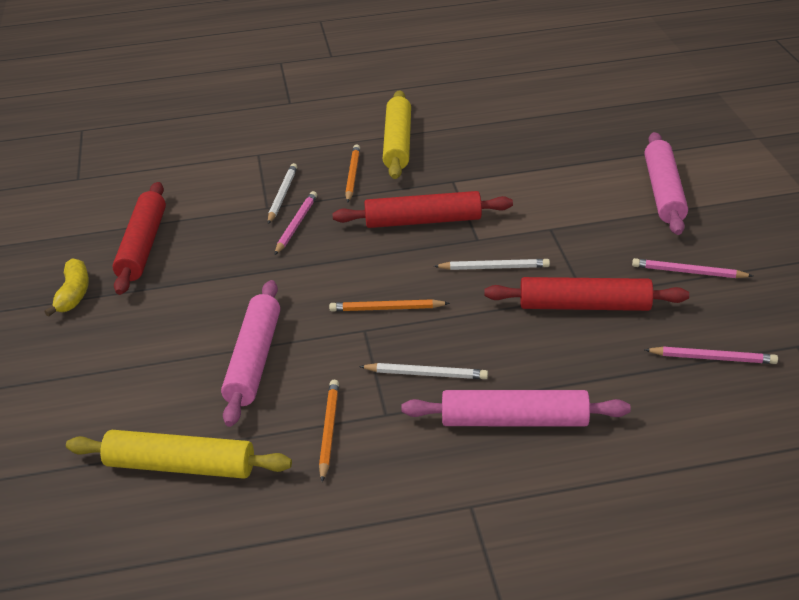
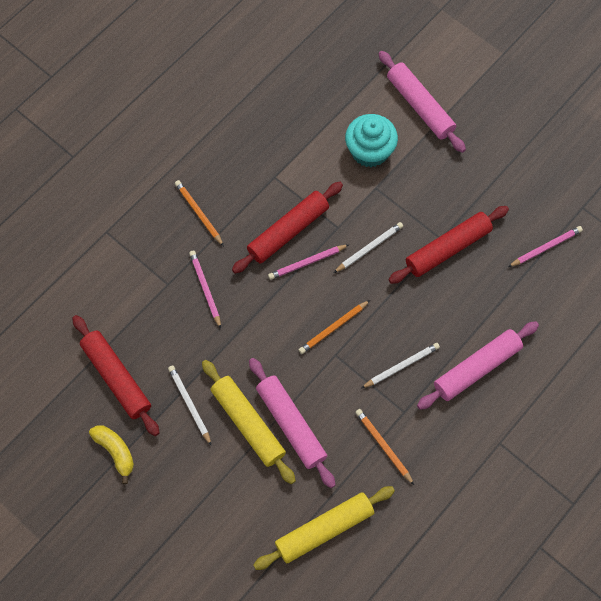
camera: 40 degrees left, 30 degrees up
(282, 195) = (167, 265): white pencil -> white pencil (189, 404)
(398, 143) = (200, 157): yellow rolling pin -> yellow rolling pin (248, 423)
(572, 201) = (369, 151): none -> turquoise cupcake
(688, 272) = (486, 179): pink pencil -> pink pencil (307, 263)

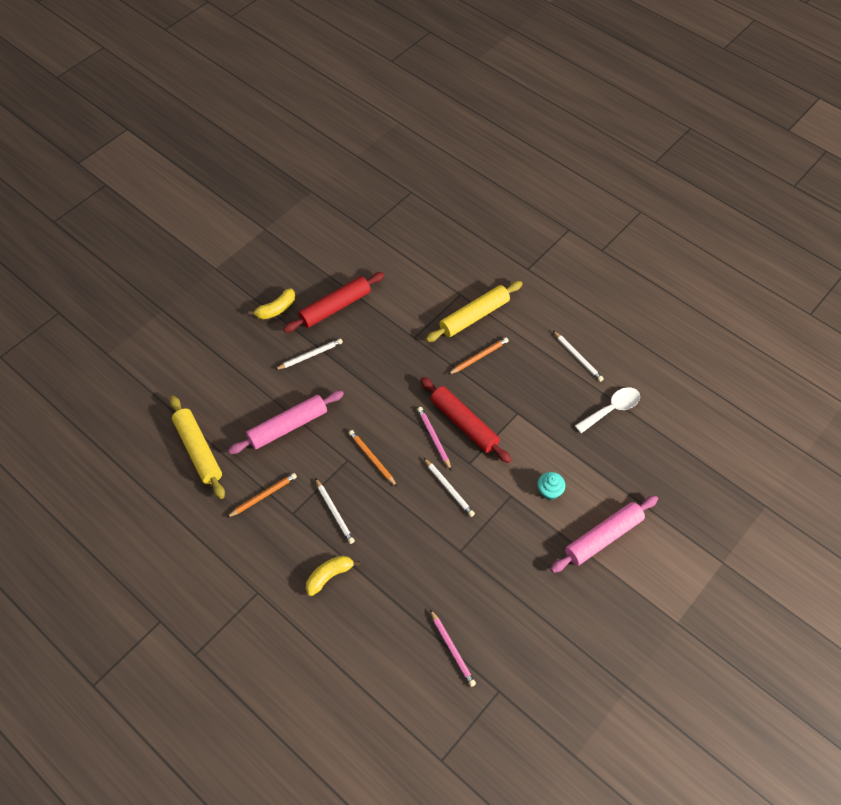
camera: 90 degrees right, 10 degrees down
(203, 112) = (578, 357): none -> white pencil
(205, 288) = (410, 363): pink pencil -> none
(248, 423) = (291, 396): yellow rolling pin -> yellow rolling pin (474, 316)
(271, 85) = (612, 409): none -> white spoon
(369, 151) = (549, 491): turquoise cupcake -> turquoise cupcake, size x0.56
(448, 248) = (449, 556): red rolling pin -> none
(476, 368) = (329, 576): pink rolling pin -> yellow banana

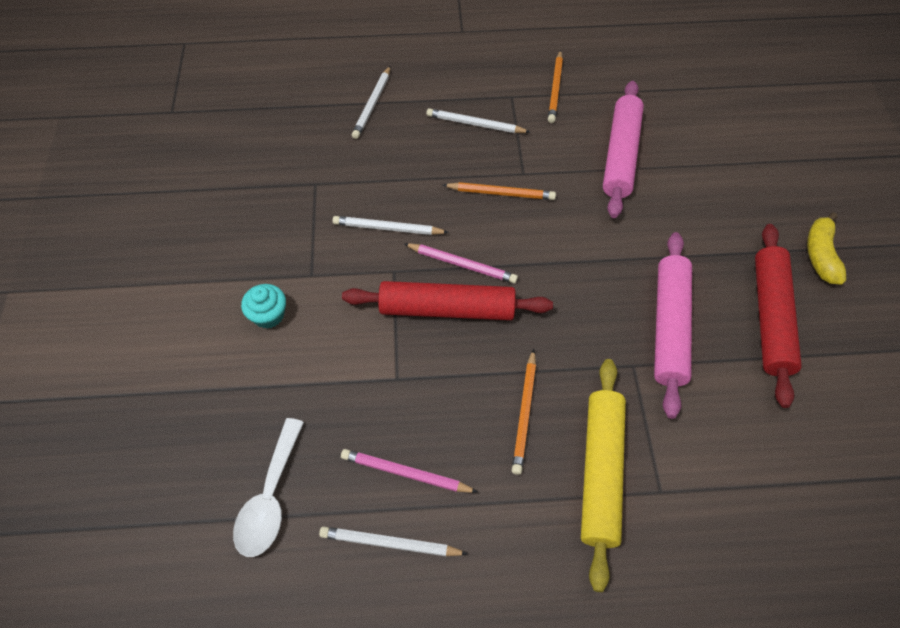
camera: 135 degrees right, 0 degrees up
(198, 450) = (663, 77): yellow rolling pin -> none
(310, 355) = (707, 238): white pencil -> white pencil (372, 105)
(329, 576) = (416, 80): yellow banana -> none
(452, 649) = (244, 109): pink pencil -> pink pencil (405, 473)
(603, 537) = (159, 314): pink rolling pin -> pink rolling pin (669, 327)

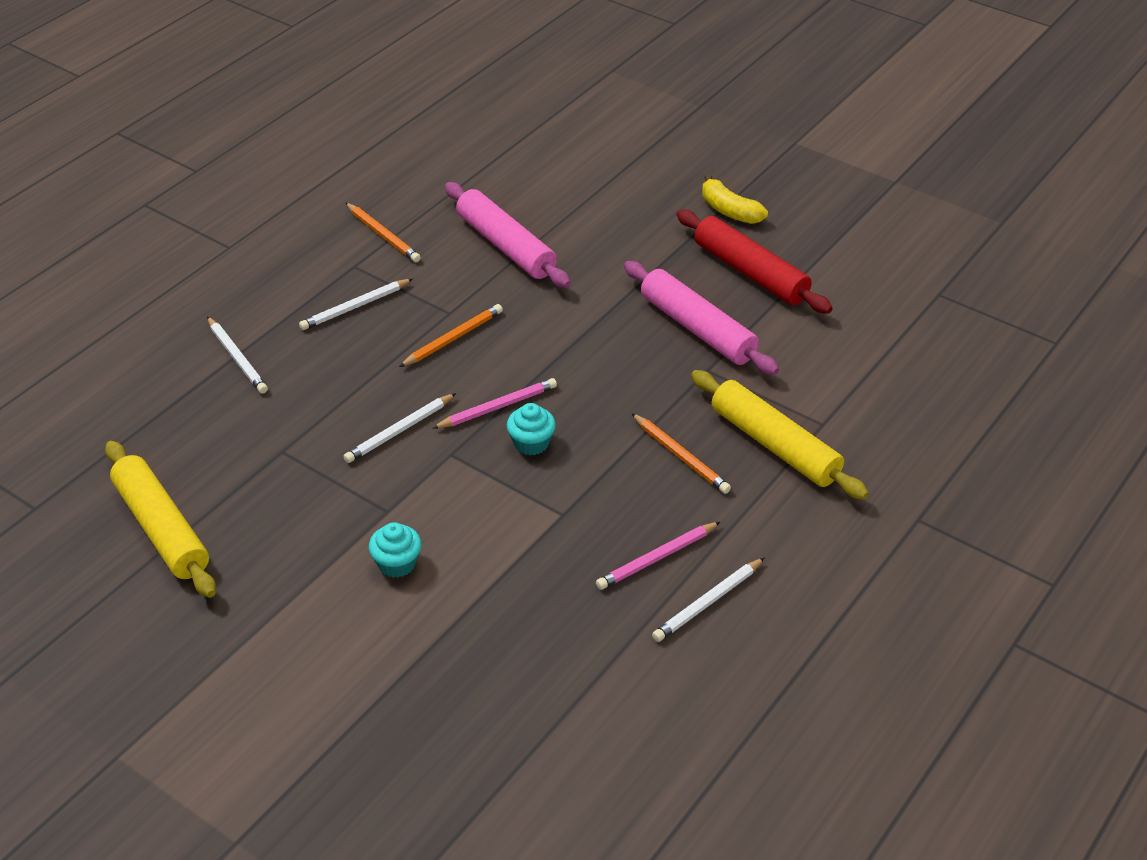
camera: 50 degrees left, 15 degrees down
(201, 177) = (162, 528): none -> yellow rolling pin
(270, 498) = (588, 659): white spoon -> none
(447, 309) = (531, 443): red rolling pin -> turquoise cupcake

